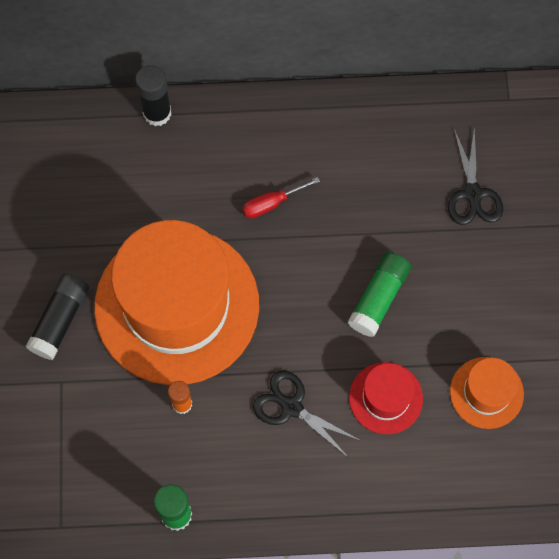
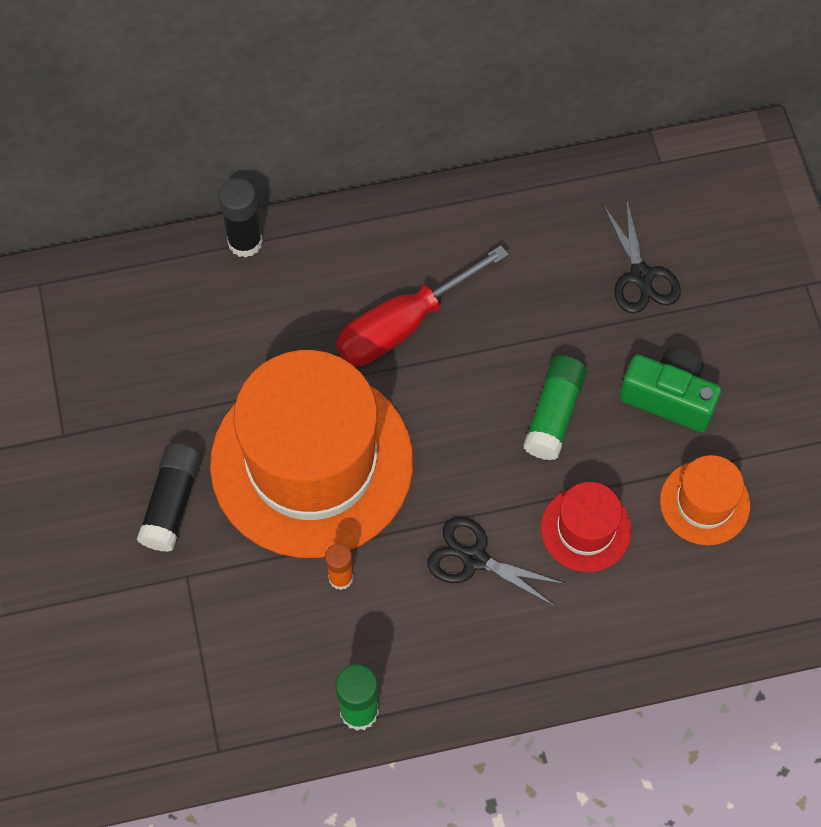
camera: 10 degrees left, 5 degrees down
(272, 203) = (403, 324): red screwdriver -> red screwdriver, size x1.97
(475, 300) = (669, 397): none -> green camera

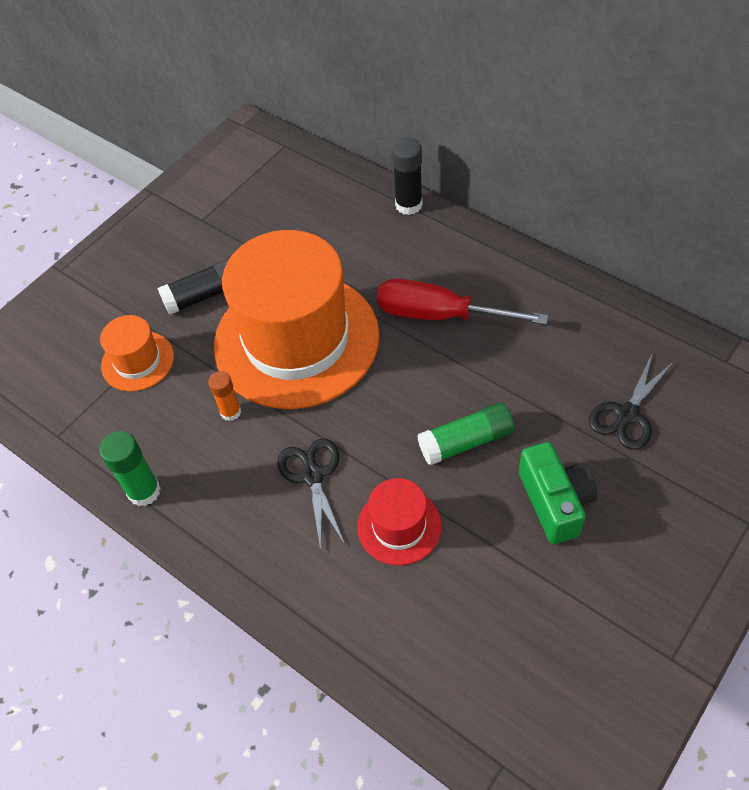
camera: 55 degrees right, 10 degrees down
(704, 503) = (497, 589): orange hat -> orange hat (138, 361)

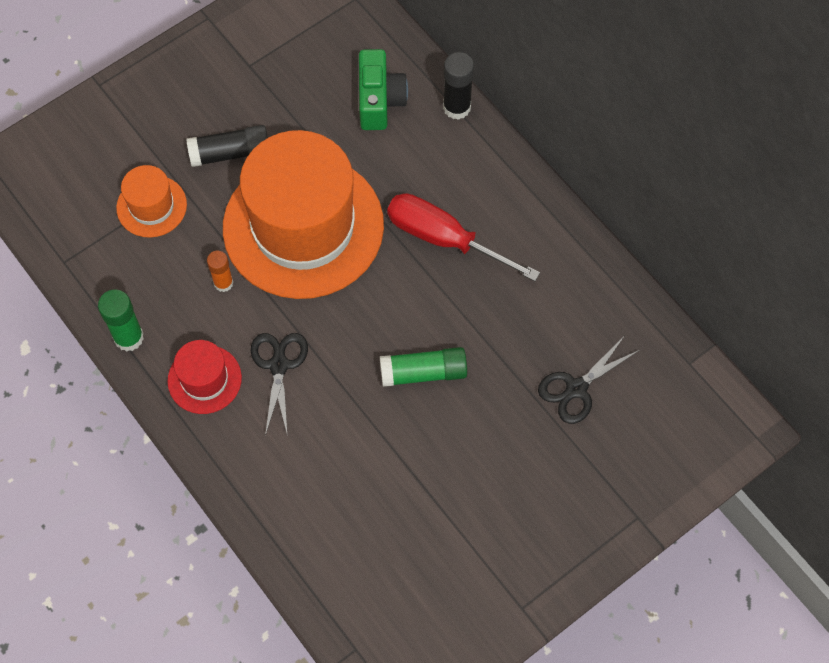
camera: 10 degrees right, 10 degrees up
(399, 526) = (339, 433): red hat -> red hat (204, 379)
(555, 502) = (480, 450): green camera -> green camera (379, 100)

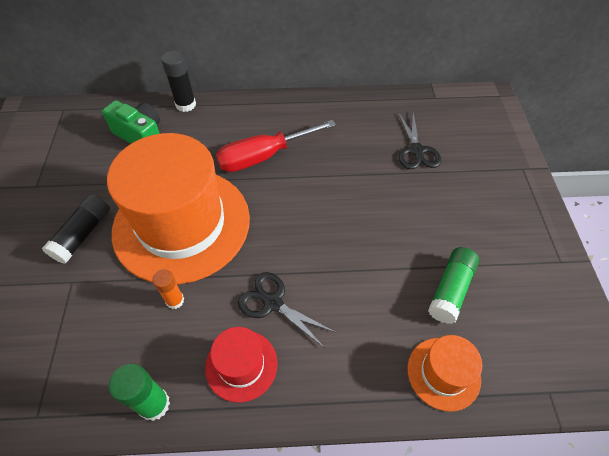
camera: 55 degrees left, 10 degrees down
(151, 206) = (64, 312): orange hat -> orange hat (443, 373)
(423, 372) = (348, 219): green glue stick -> green glue stick (450, 290)

